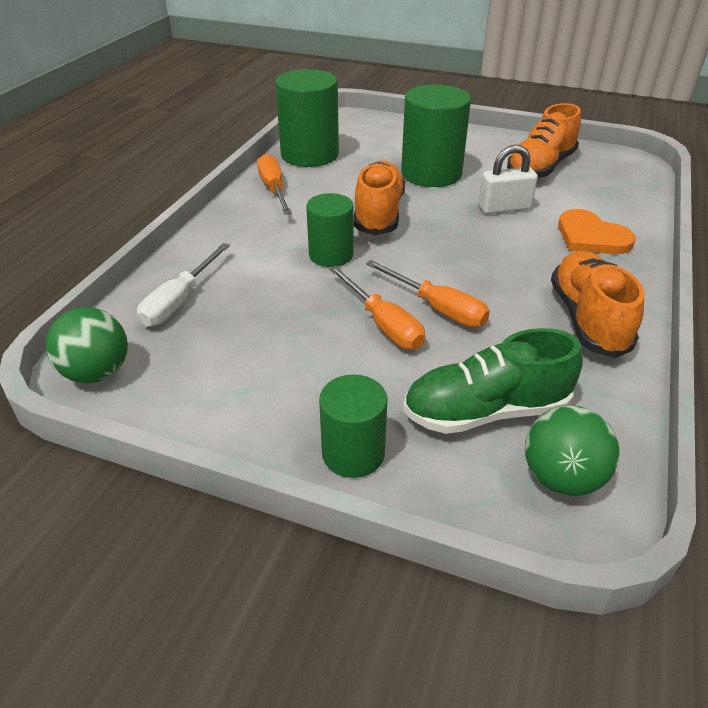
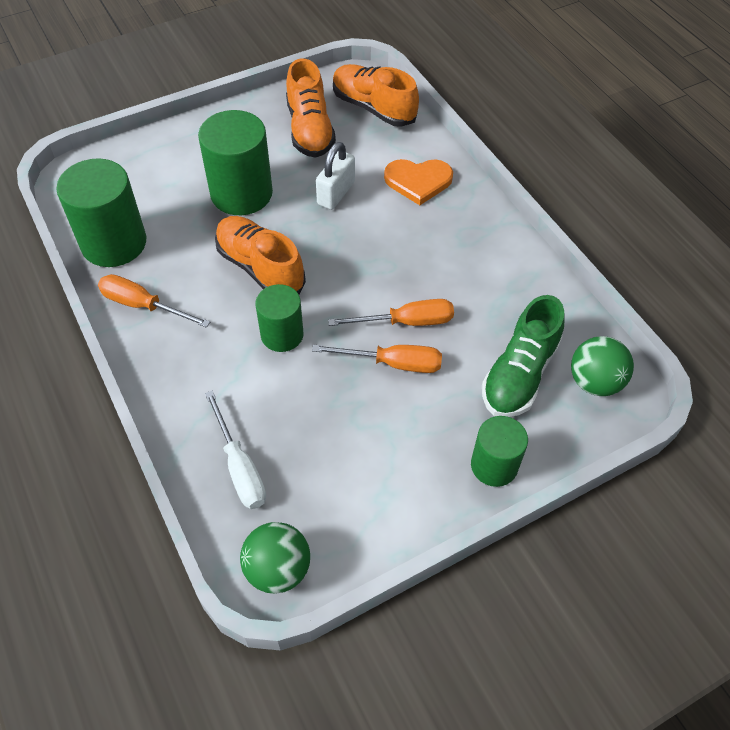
camera: 50 degrees left, 15 degrees up
(588, 319) = (491, 258): orange shoe -> orange shoe (373, 108)

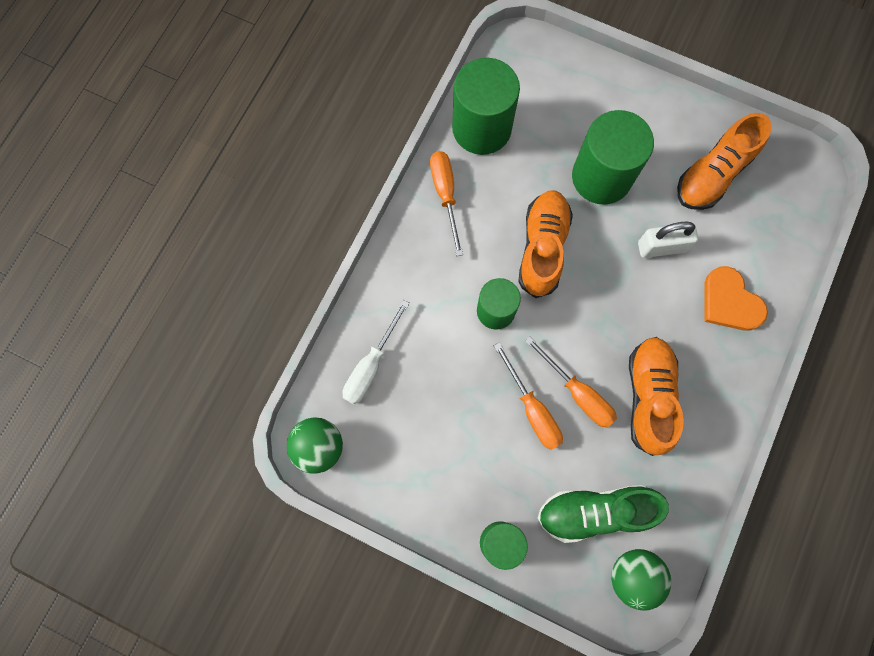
camera: 55 degrees right, 20 degrees up
(373, 108) = (784, 205): orange shoe -> orange shoe (648, 396)

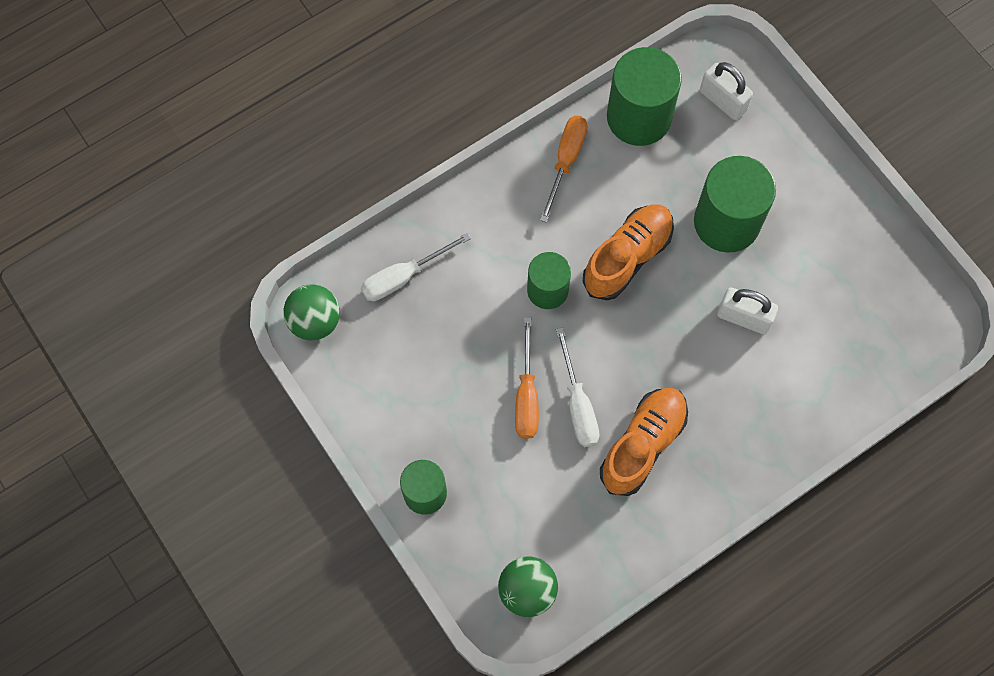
camera: 30 degrees right, 5 degrees down
(539, 80) = (723, 100): none -> white padlock
(577, 393) = (578, 404): orange screwdriver -> white screwdriver
(595, 512) = (528, 516): green shoe -> none
(713, 174) = (839, 277): orange shoe -> none
(730, 302) = (778, 403): orange heart -> none

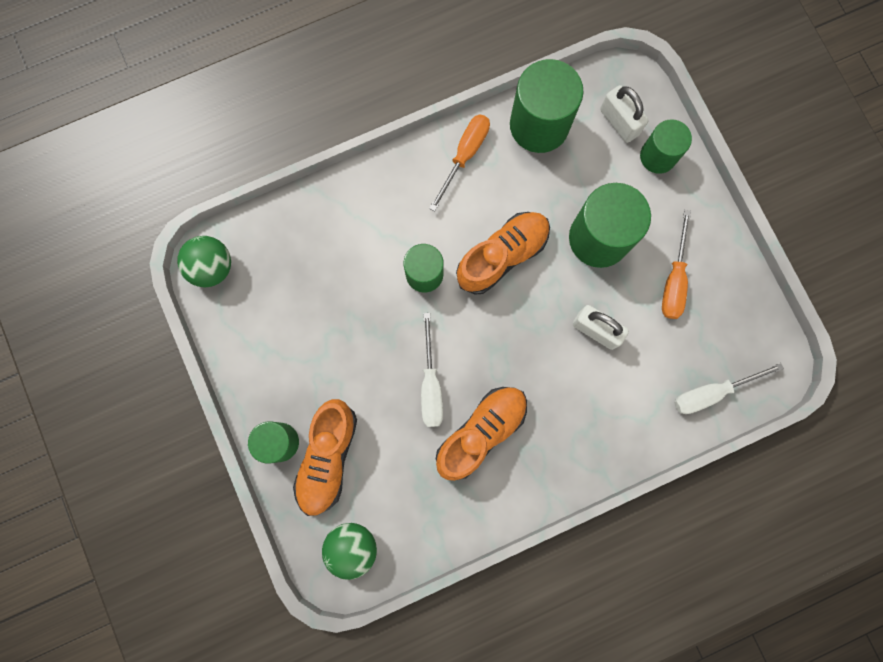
camera: 10 degrees right, 10 degrees up
(403, 276) = (298, 239): white screwdriver -> white screwdriver (712, 392)
(481, 501) = (328, 458): none -> orange shoe
(526, 395) = (386, 368): orange screwdriver -> orange screwdriver (674, 280)
(771, 129) = (658, 156): none -> green cylinder

